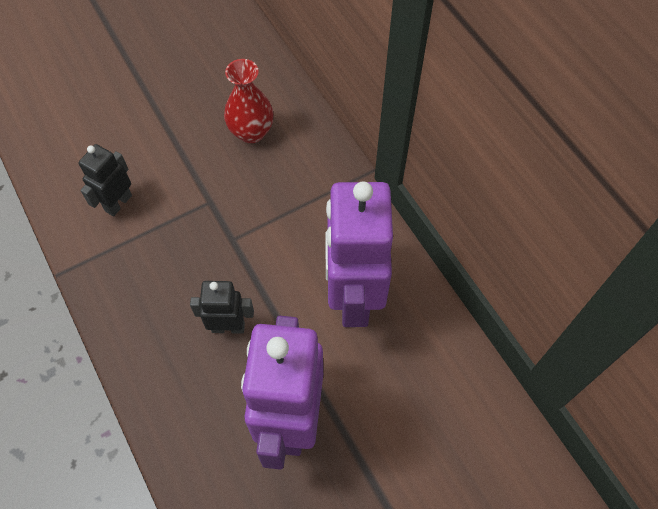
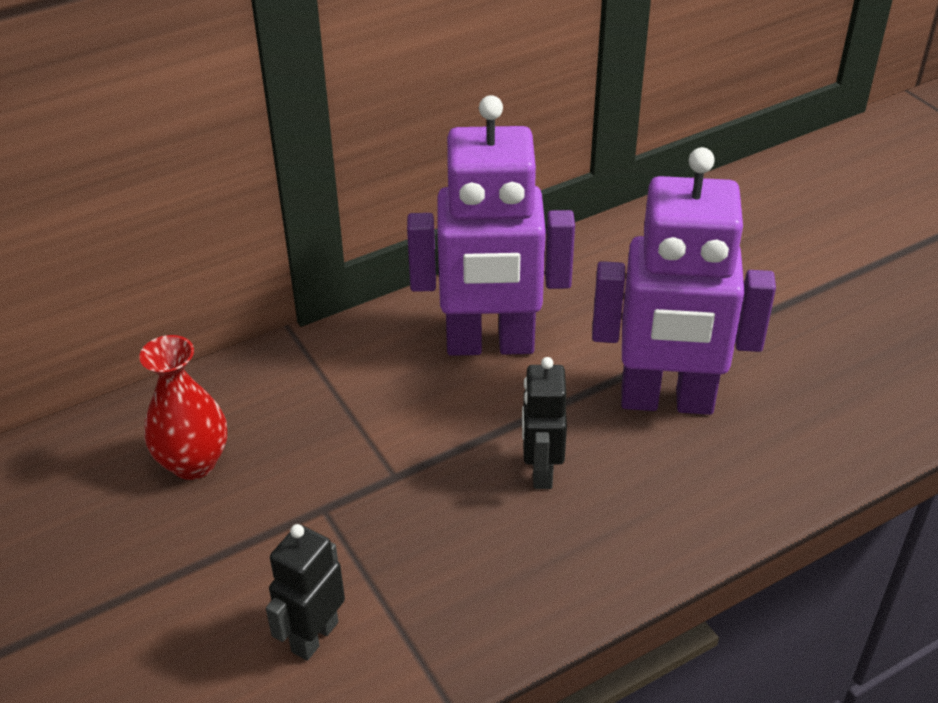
camera: 90 degrees left, 20 degrees down
(118, 203) = (314, 636): black robot -> black robot turned 90 degrees clockwise

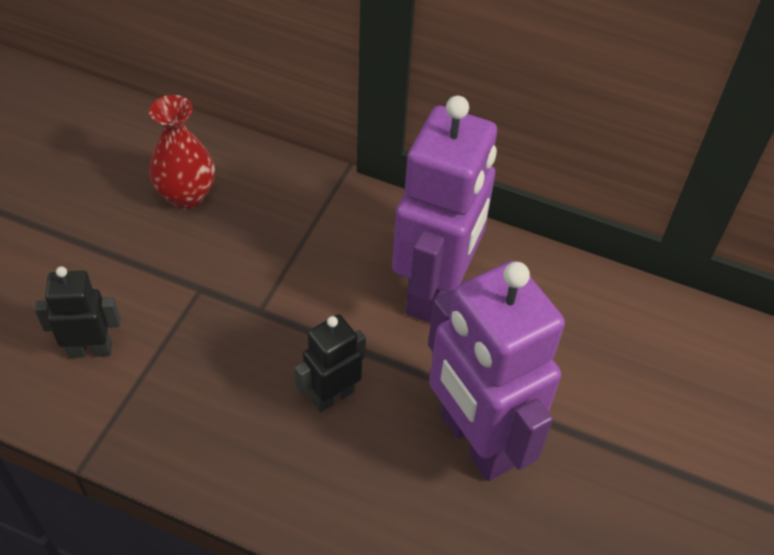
camera: 50 degrees right, 10 degrees up
(490, 345) = (435, 290): purple robot -> purple robot turned 120 degrees counterclockwise

